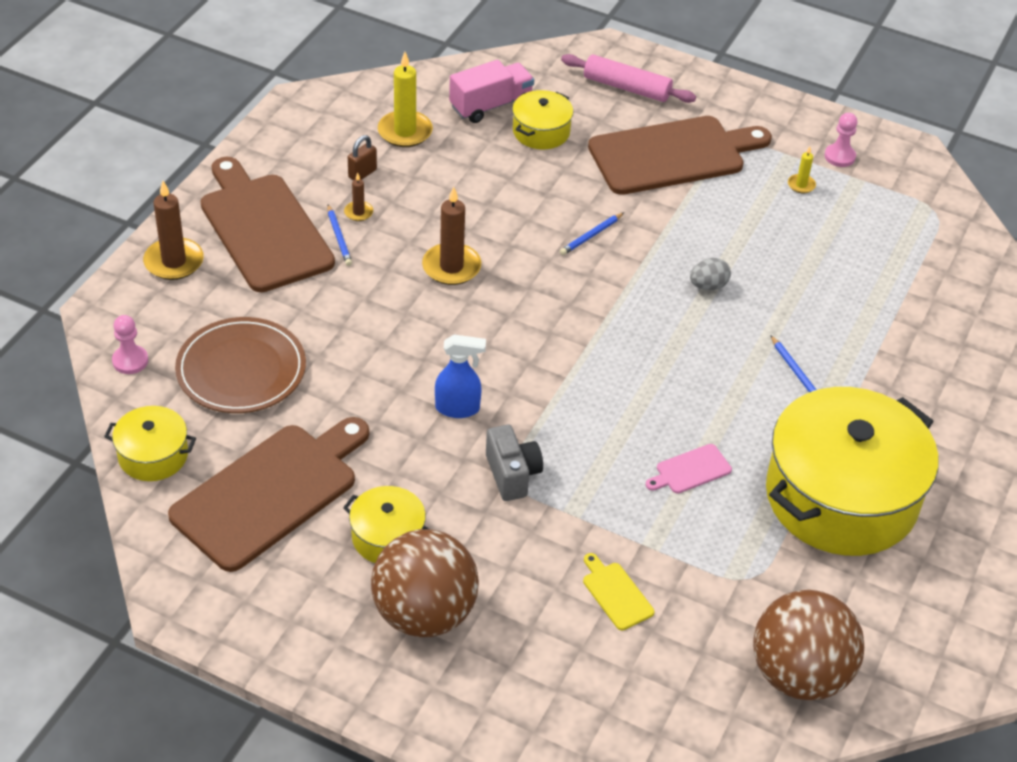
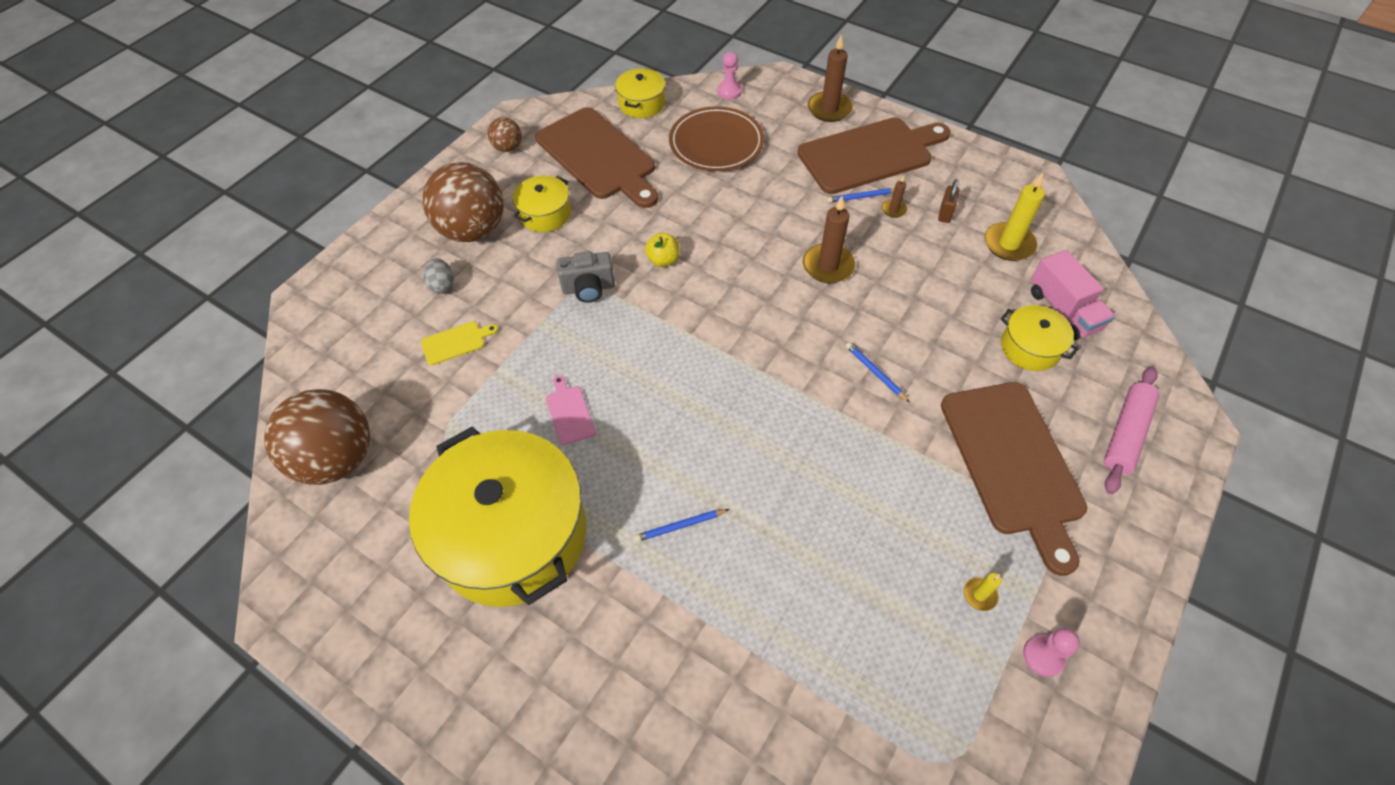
camera: 100 degrees right, 10 degrees up
(251, 603) = (508, 148): none -> brown ball
(362, 173) = (945, 214): brown padlock -> brown padlock turned 60 degrees clockwise
(458, 408) = (663, 260): blue spray bottle -> yellow apple
(708, 286) = (805, 465): grey egg -> grey egg (442, 285)

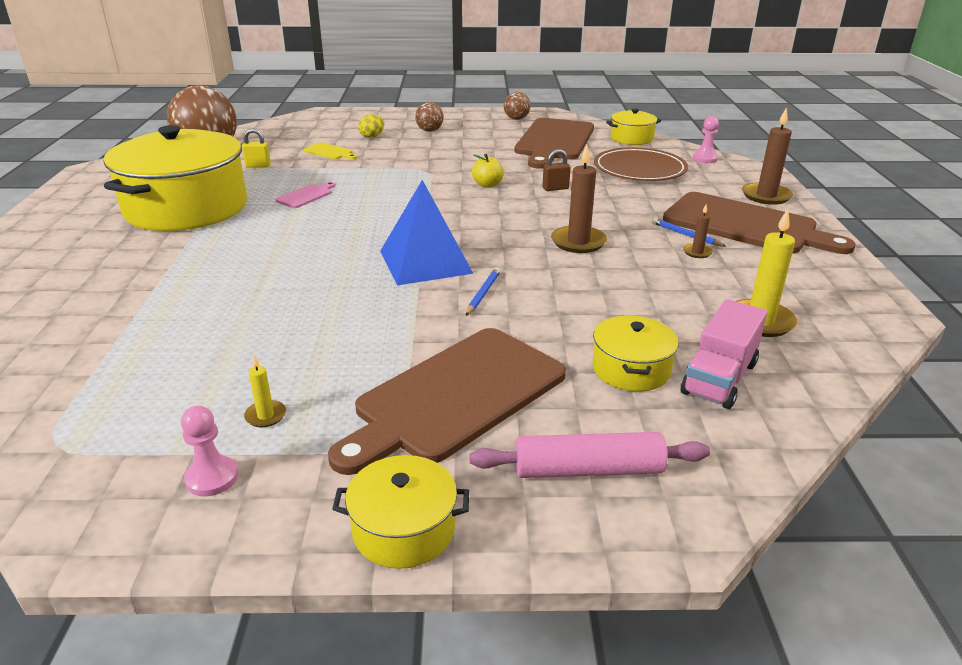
camera: 55 degrees right, 25 degrees down
(438, 424) = (258, 166): none -> yellow padlock
(442, 285) = (372, 136): grey egg -> yellow egg
(473, 230) = (429, 131): brown ball -> brown ball, size x0.47
(545, 214) = (474, 143): yellow pot -> yellow pot (404, 529)
(588, 288) = (425, 171): grey camera -> none
(680, 526) = (236, 257): blue pencil -> none
(793, 383) = (425, 262): none -> blue pyramid
(945, 214) = (738, 277): brown padlock -> brown padlock (555, 188)

